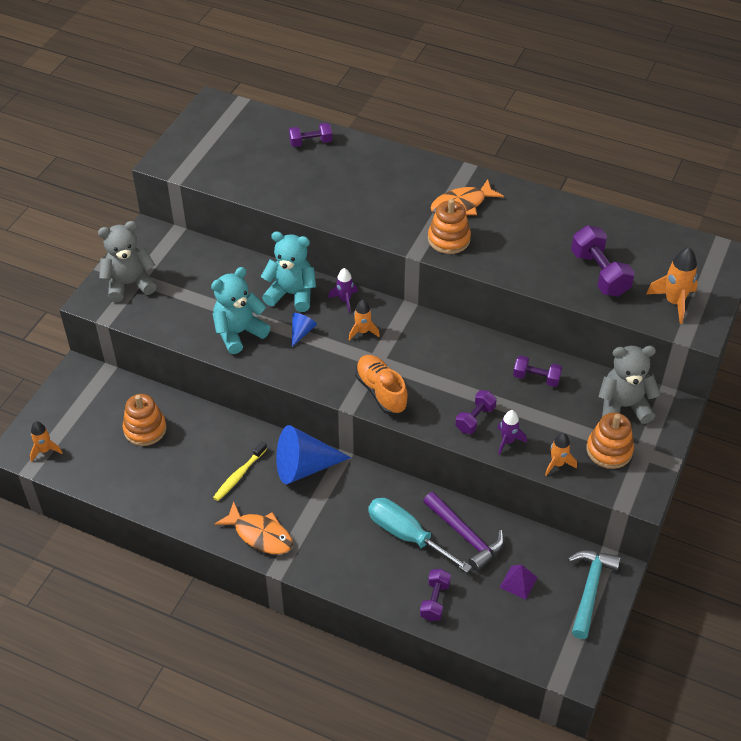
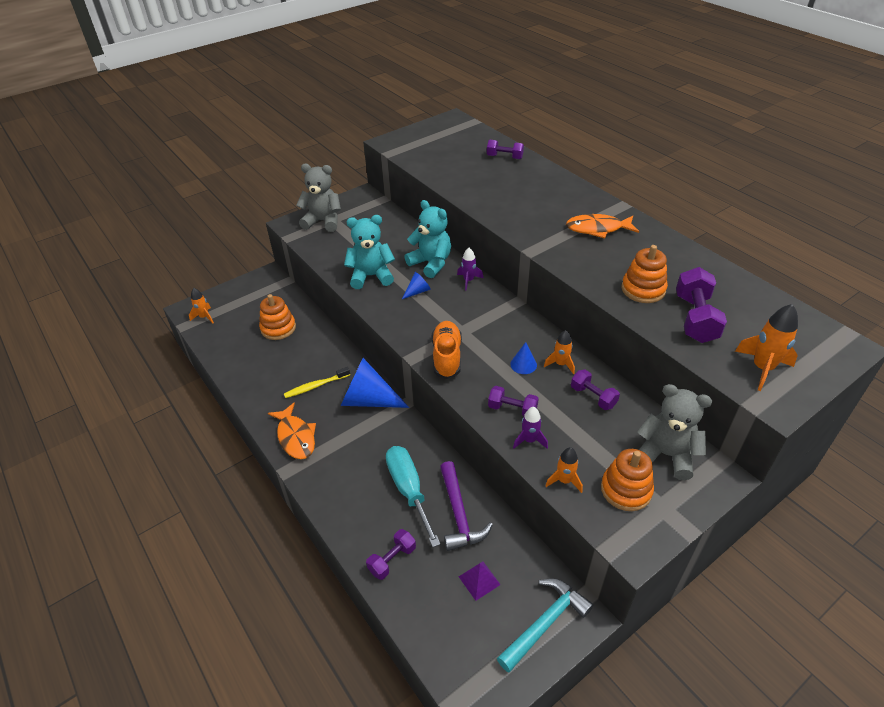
camera: 30 degrees right, 5 degrees down
(362, 332) = (465, 307): orange rocket -> orange rocket (560, 364)
(449, 239) = (568, 249): orange stacking toy -> orange stacking toy (643, 289)
(457, 371) = (523, 364): none -> blue cone
(475, 419) = (512, 409): purple dumbbell -> purple dumbbell turned 45 degrees clockwise

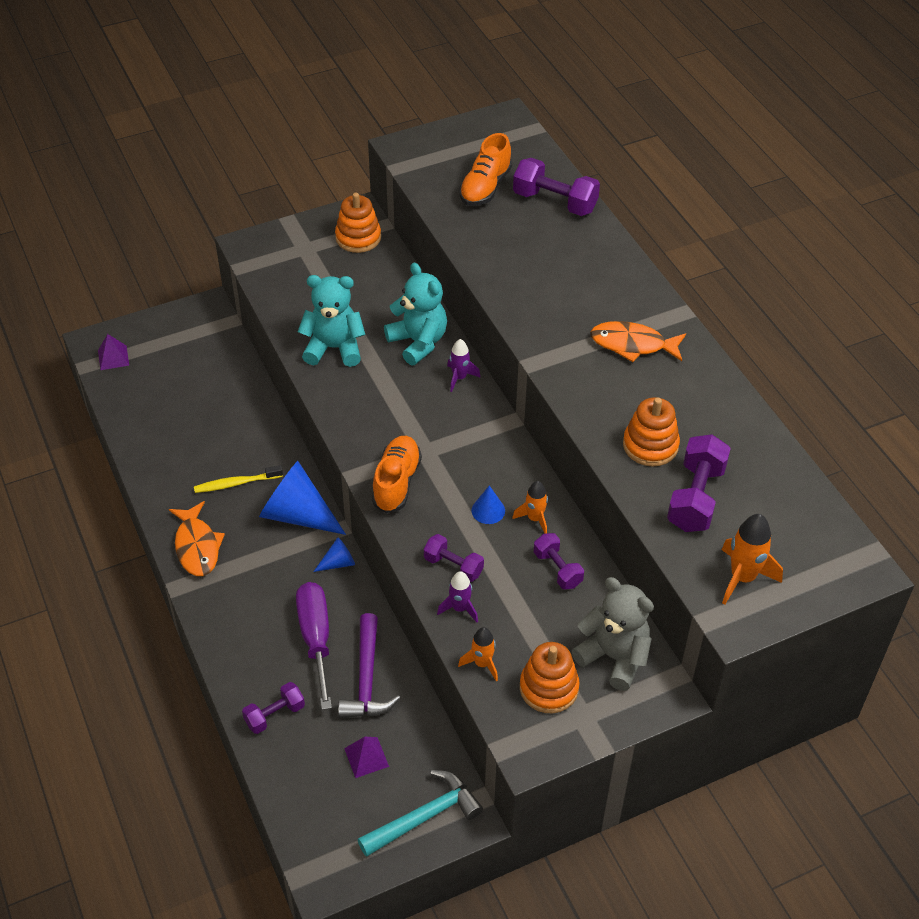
camera: 10 degrees right, 5 degrees up
(204, 317) = (113, 357): orange rocket -> purple pyramid
(278, 328) = (206, 392): orange stacking toy -> orange stacking toy (358, 237)
(323, 221) = (292, 249): grey teddy bear -> none
(409, 490) = (316, 639): turquoise screwdriver -> purple screwdriver
(418, 291) = (388, 382): blue cone -> blue cone (338, 563)
(454, 155) = (485, 187): none -> orange shoe
(504, 157) = (554, 202): purple dumbbell -> purple dumbbell, size x1.63

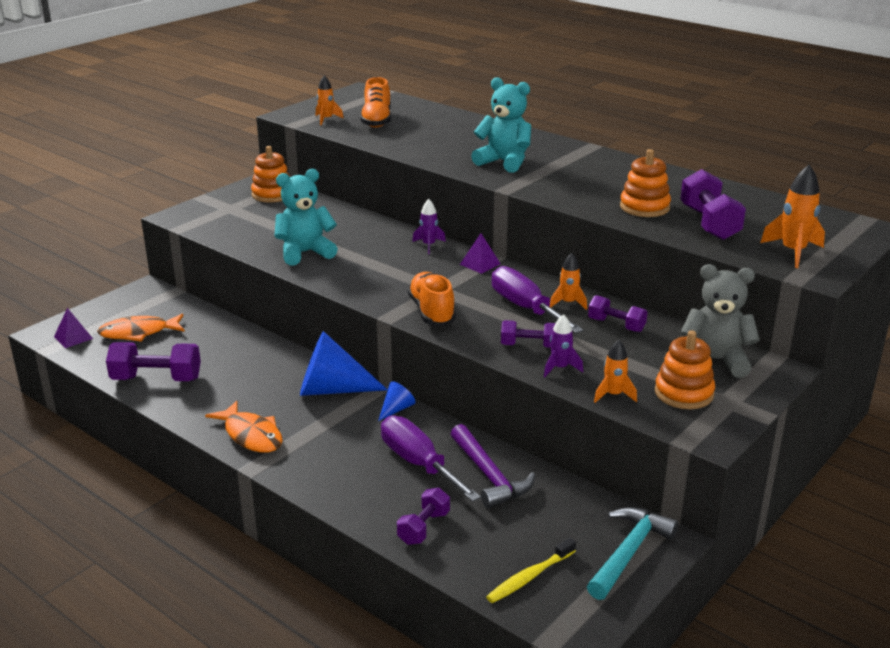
camera: 25 degrees left, 20 degrees down
(236, 483) = (257, 385): yellow toothbrush -> yellow toothbrush (529, 577)
(366, 757) = (537, 529): purple pyramid -> purple pyramid (480, 264)
(418, 342) = (375, 235): turquoise teddy bear -> turquoise teddy bear (504, 162)
(434, 169) = (326, 119): none -> orange rocket
(488, 510) = (525, 308): blue cone -> purple screwdriver
(554, 202) = (438, 118): purple dumbbell -> purple dumbbell (156, 379)
(632, 344) = (573, 166): orange fish -> orange fish (138, 333)

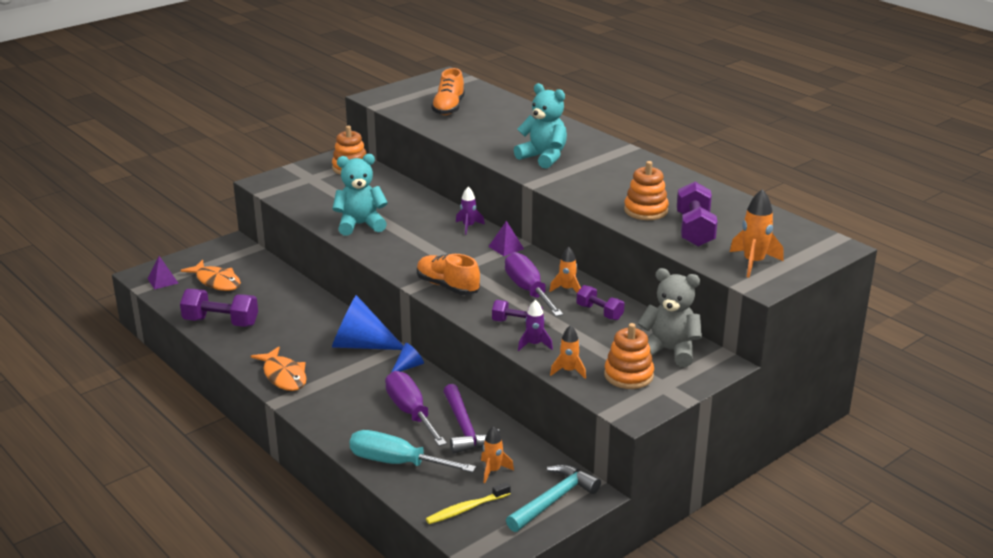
camera: 10 degrees right, 0 degrees up
(138, 333) = (216, 281): orange fish -> orange fish turned 135 degrees counterclockwise
(326, 119) = (405, 104): orange rocket -> orange rocket (493, 471)
(423, 528) = (397, 462): purple dumbbell -> turquoise screwdriver
(431, 311) = (447, 286): orange shoe -> orange shoe turned 45 degrees counterclockwise

